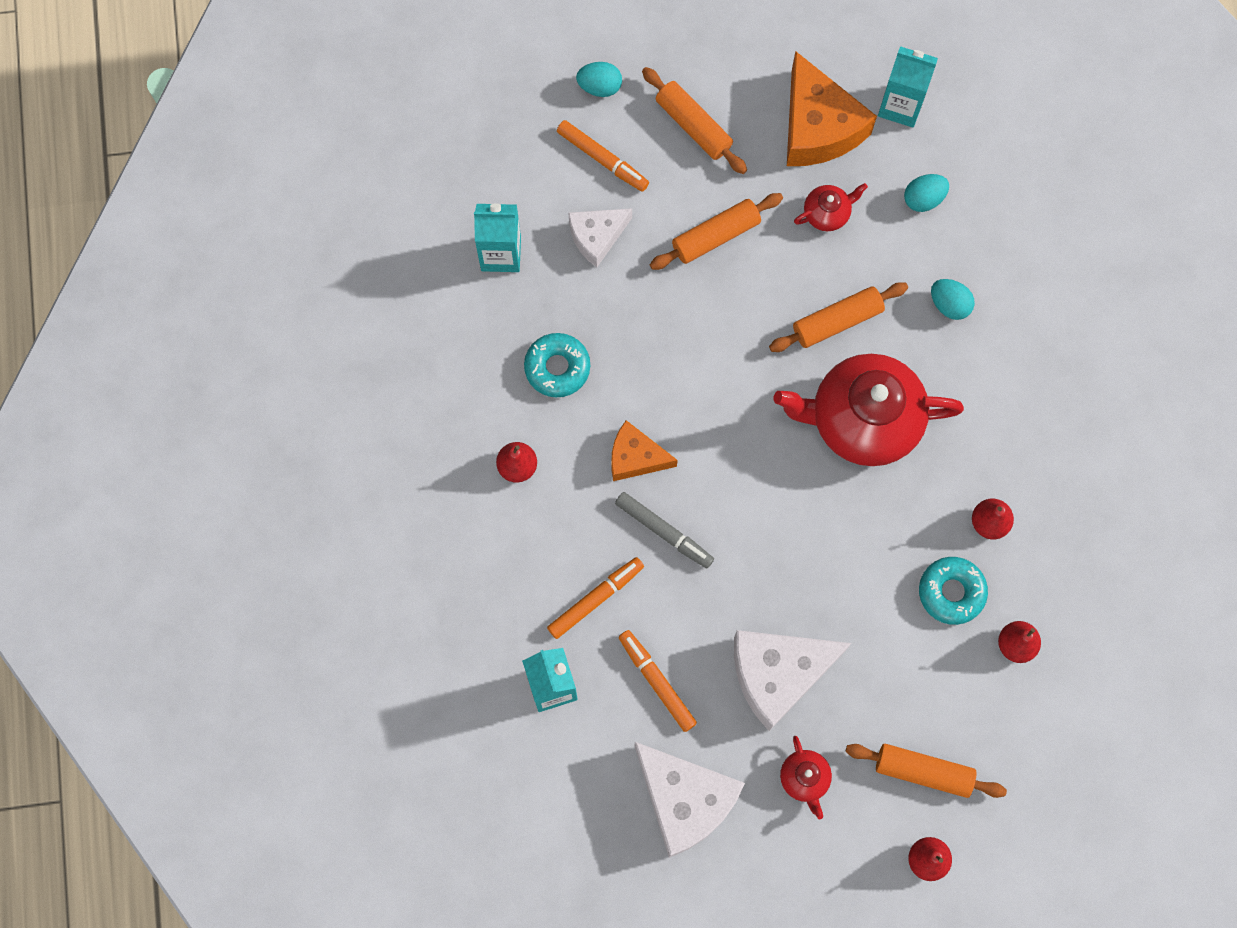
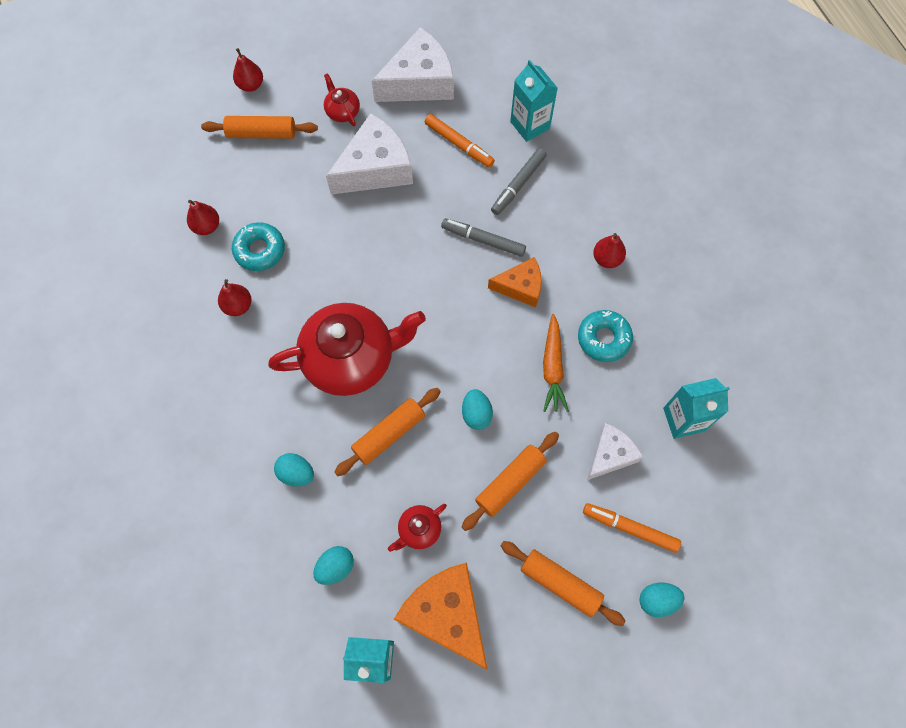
camera: 165 degrees right, 5 degrees down
(596, 599) = (518, 185): orange marker -> grey marker
(629, 349) = (552, 367): none -> orange carrot
(685, 800) = (419, 82): white cheese -> white cheese turned 120 degrees clockwise
(732, 319) = (476, 414): none -> turquoise egg

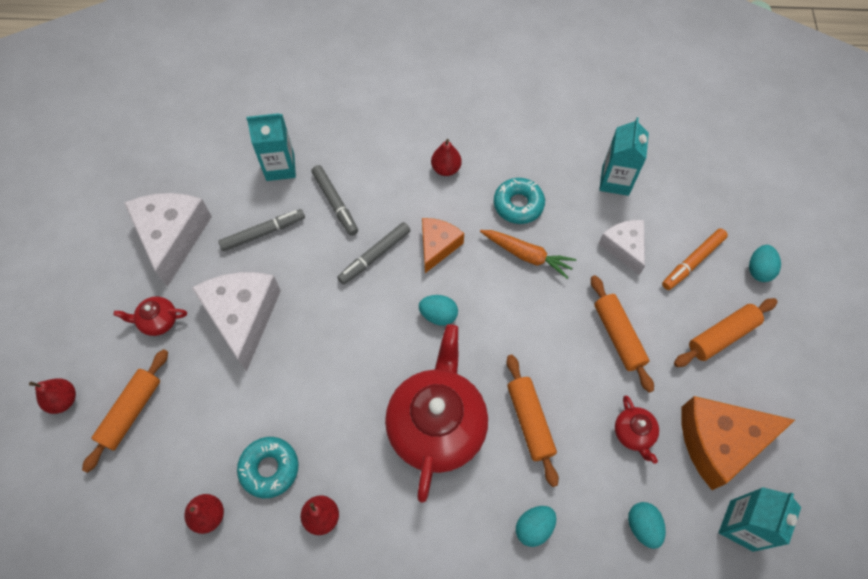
camera: 65 degrees left, 5 degrees down
(459, 144) = (263, 233): orange marker -> grey marker
(476, 414) = (543, 336): turquoise egg -> turquoise egg (438, 315)

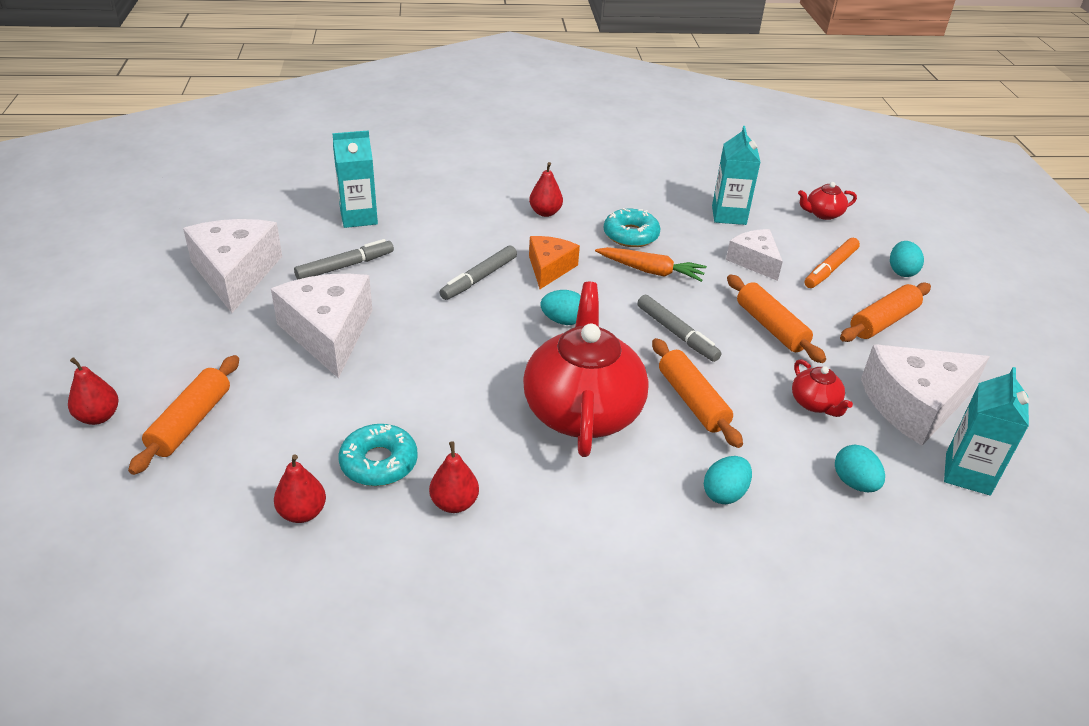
camera: 10 degrees left, 25 degrees down
(158, 321) = (222, 342): red teapot -> red teapot (823, 214)
(335, 203) = (426, 241): grey marker -> grey marker (676, 334)
(719, 442) = (914, 405): orange cheese -> white cheese

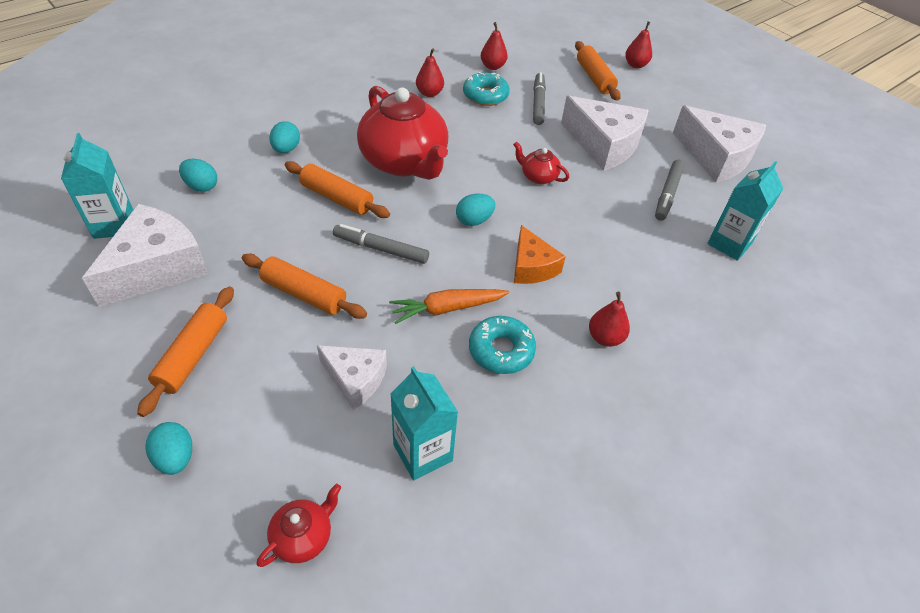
camera: 145 degrees right, 10 degrees up
(479, 278) = (570, 229): grey marker -> grey marker (538, 103)
(815, 403) = (243, 234): red teapot -> red teapot (538, 176)
(830, 268) = (266, 414): orange marker -> none

